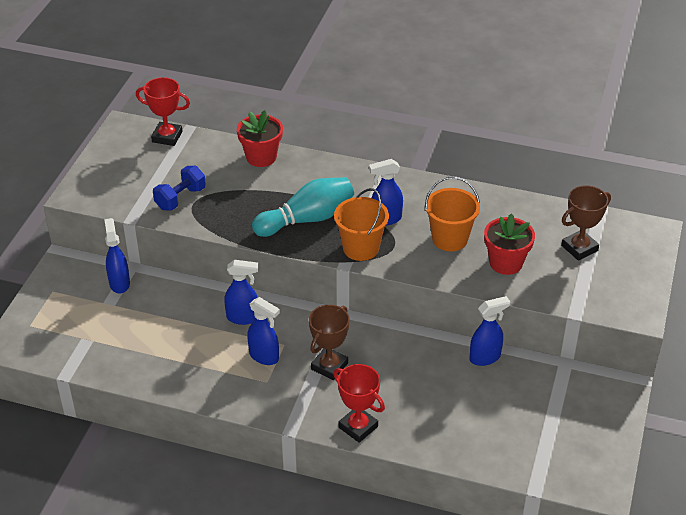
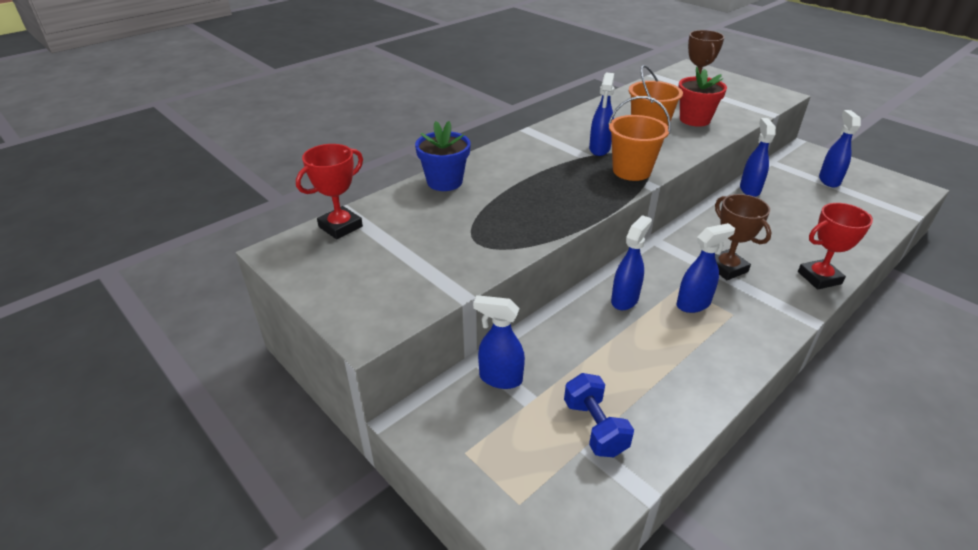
camera: 60 degrees left, 5 degrees down
(180, 198) = (460, 248): blue dumbbell -> blue dumbbell (595, 427)
(261, 157) = (444, 182): red flower pot -> blue flower pot
(307, 219) = (566, 185): turquoise bowling pin -> none
(560, 415) = (829, 180): none -> blue spray bottle

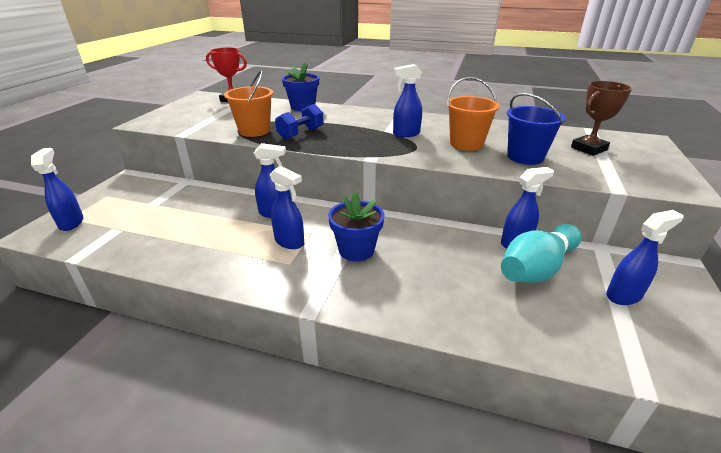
camera: 60 degrees right, 5 degrees down
(500, 378) = (170, 191): blue spray bottle -> blue spray bottle (71, 222)
(595, 427) = (133, 228): blue dumbbell -> blue dumbbell (301, 134)
(631, 171) = (386, 149): orange bucket -> orange bucket (254, 131)
(694, 120) = (525, 157): red flower pot -> blue bucket
(726, 268) = (356, 250): brown trophy -> blue flower pot
(787, 196) = (537, 268): none -> turquoise bowling pin
(819, 278) = (390, 308): red trophy -> none

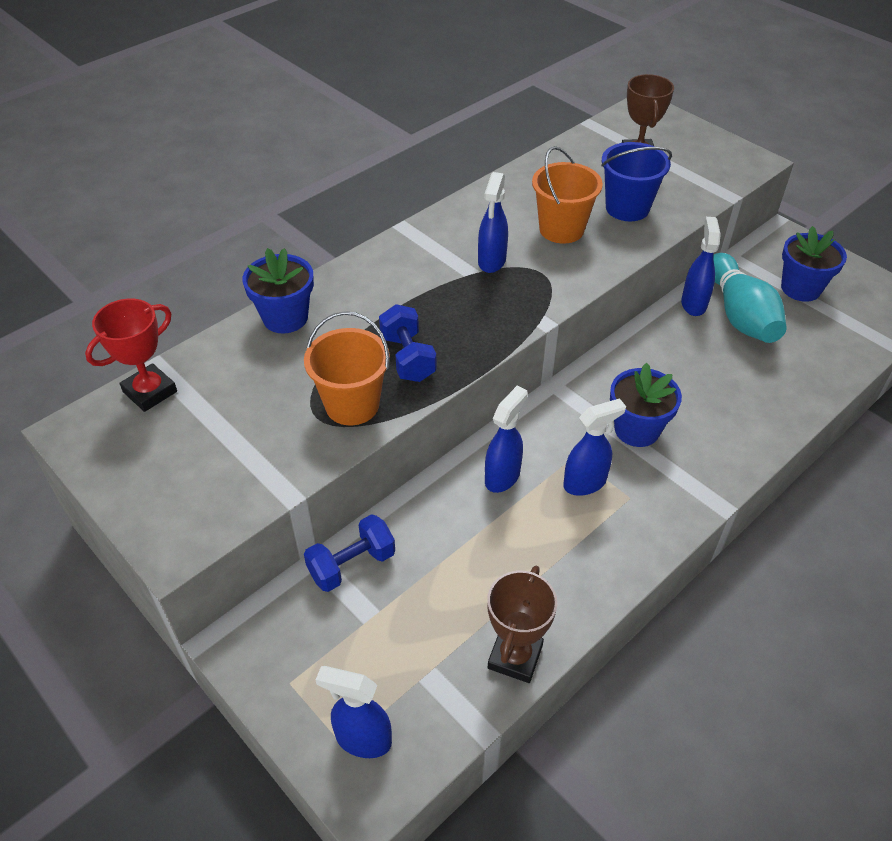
camera: 60 degrees left, 15 degrees up
(134, 253) = (515, 657): none -> brown trophy
(186, 190) = (352, 565): none -> blue dumbbell
(624, 295) = (800, 288): blue spray bottle -> blue flower pot

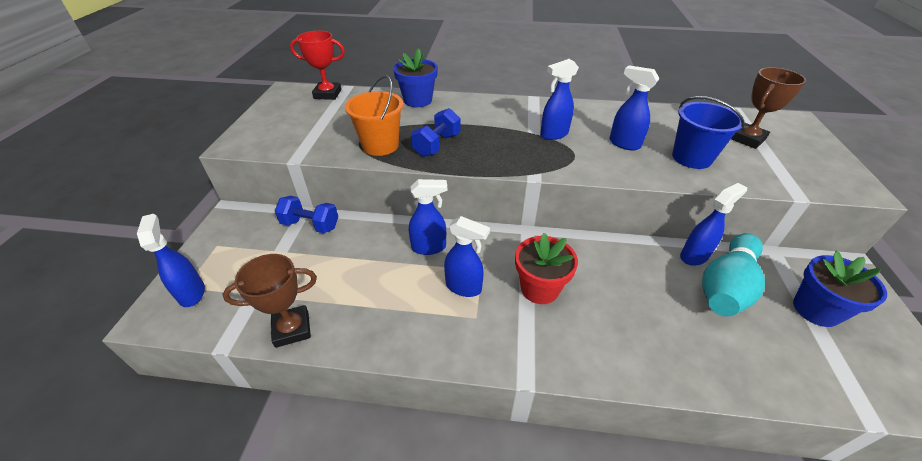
camera: 50 degrees right, 5 degrees down
(561, 229) = (624, 144): orange bucket -> blue spray bottle
(637, 429) = (539, 288): blue flower pot -> red flower pot

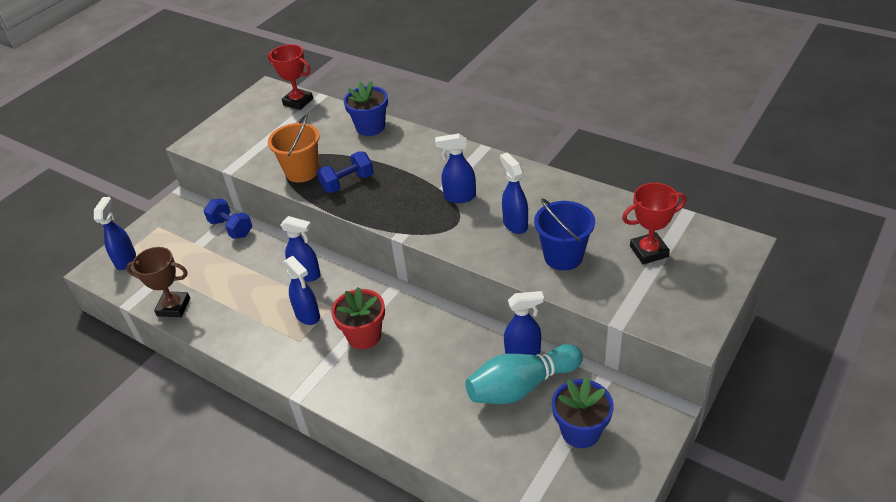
camera: 30 degrees right, 0 degrees up
(747, 139) = (649, 251): brown trophy -> red trophy

